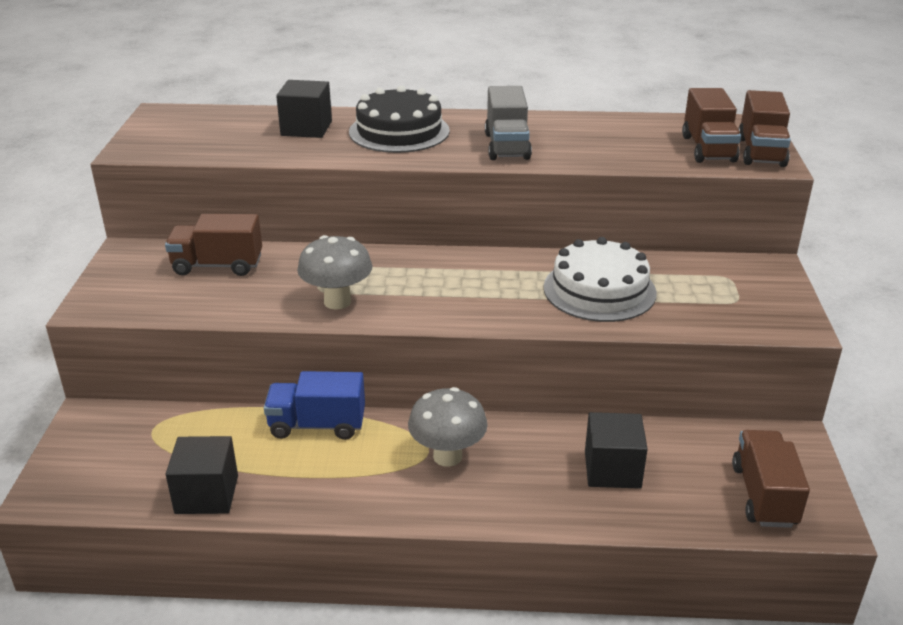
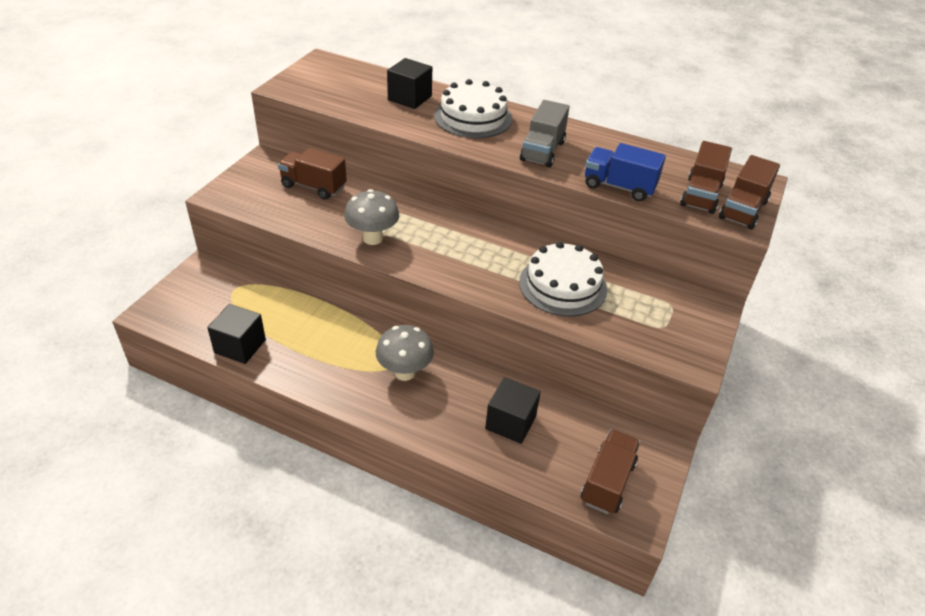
camera: 20 degrees right, 10 degrees up
(317, 425) = (335, 320): blue truck -> blue truck (619, 187)
(399, 131) = (473, 117): black cake -> white cake

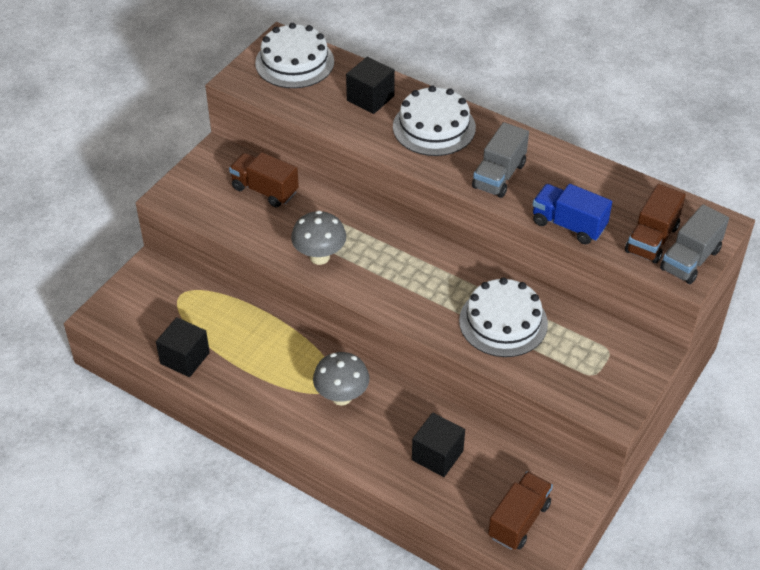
camera: 10 degrees right, 5 degrees up
(335, 74) = (294, 62): none -> white cake
(743, 210) = (690, 260): brown truck -> grey truck

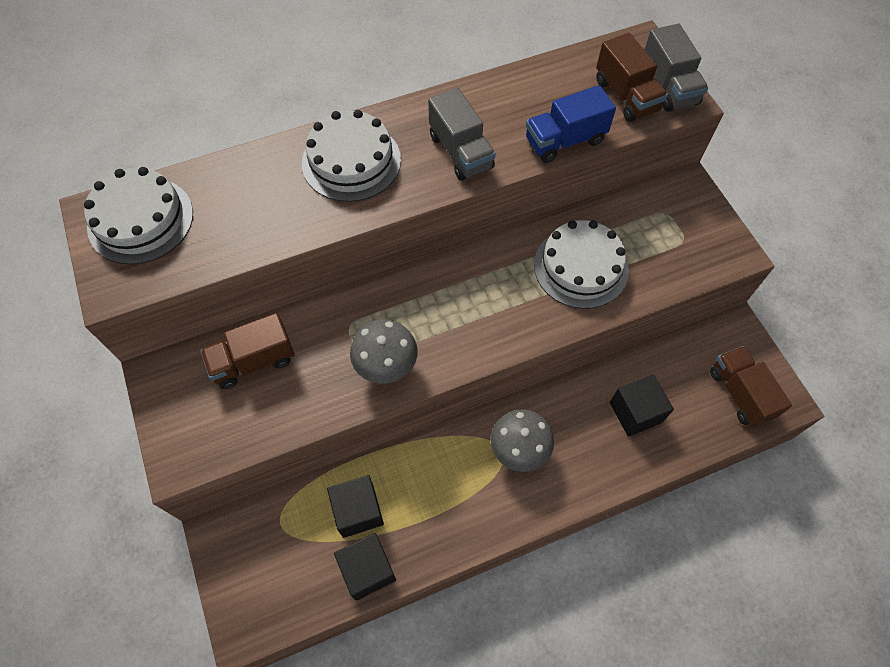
camera: 55 degrees left, 15 degrees up
(370, 98) = (261, 187): black cube -> black cube (358, 511)

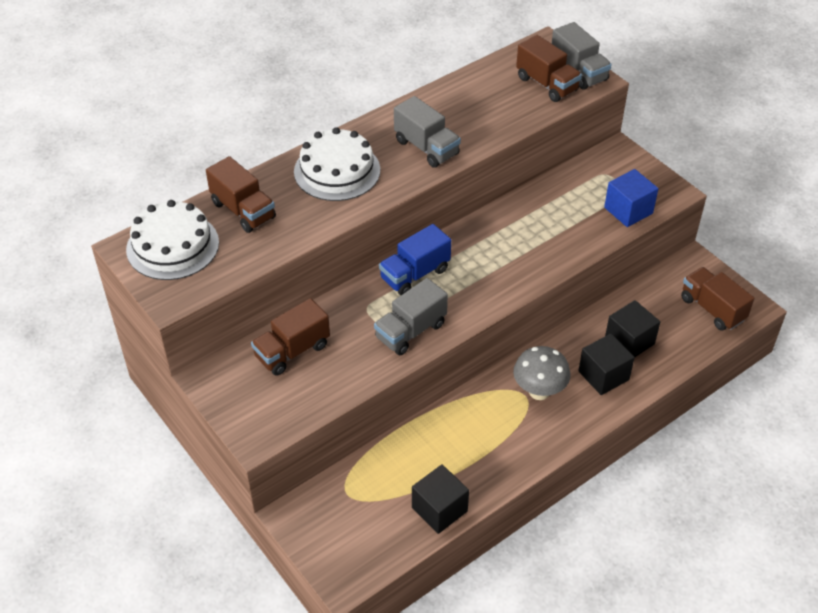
camera: 15 degrees left, 15 degrees down
(232, 191) = (243, 210): none -> brown truck
(358, 511) = (414, 468): black cube -> black cube (603, 375)
(386, 367) = (410, 331): grey mushroom -> grey truck
(564, 141) = (509, 124): blue truck -> blue truck (415, 274)
(581, 267) = (548, 226): white cake -> none
(677, 266) = (628, 210): none -> blue cube

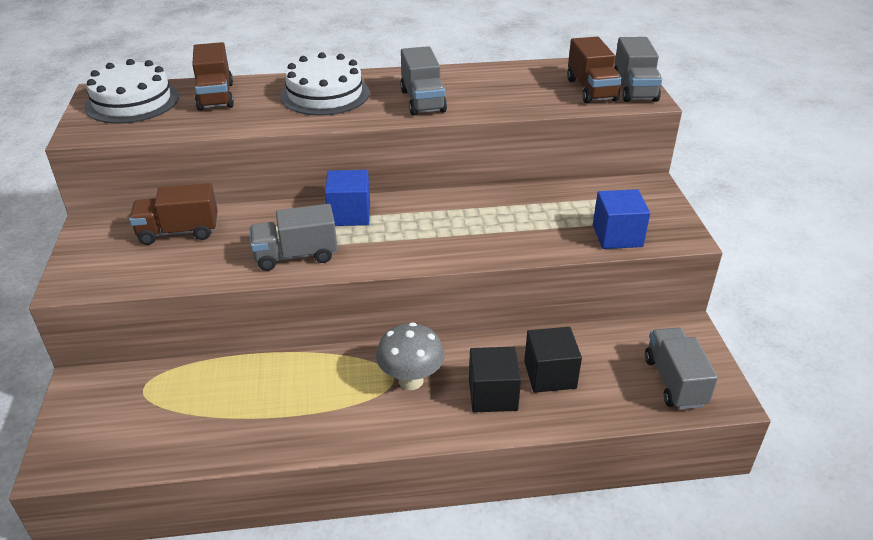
camera: 30 degrees right, 10 degrees down
(415, 274) = (349, 214): blue truck -> blue cube
(439, 509) = (206, 444): black cube -> none
(712, 309) = (674, 381): brown truck -> grey truck

